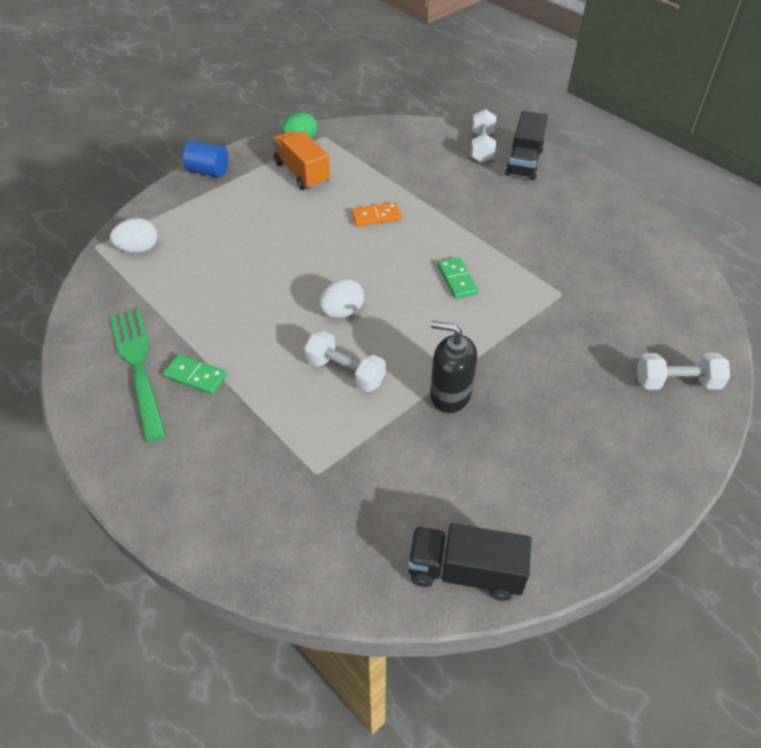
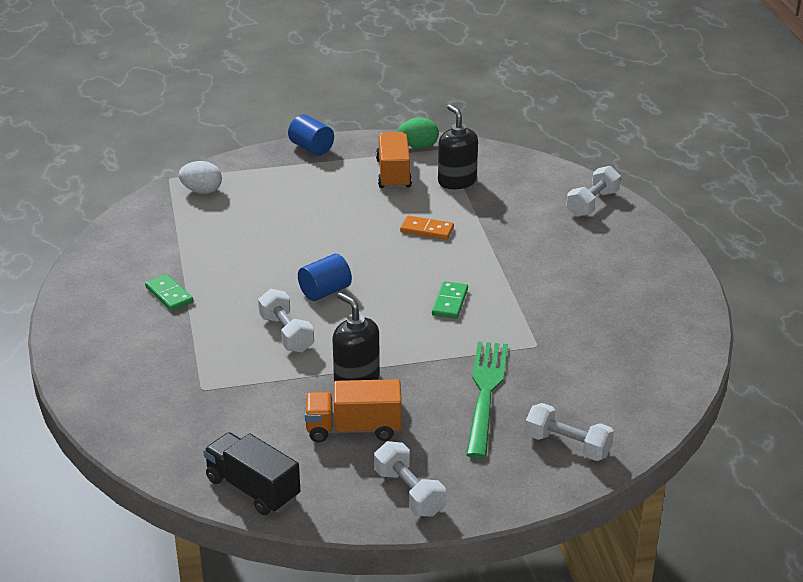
camera: 30 degrees right, 15 degrees down
(138, 367) = (133, 274): green fork -> green fork (485, 393)
(342, 312) = (325, 292): white egg -> blue cylinder
(360, 162) = (457, 181): none -> black soap dispenser
(494, 451) = (353, 429): none -> orange truck
(524, 162) = (621, 229): black truck -> none
(604, 499) = (409, 493): none -> white dumbbell

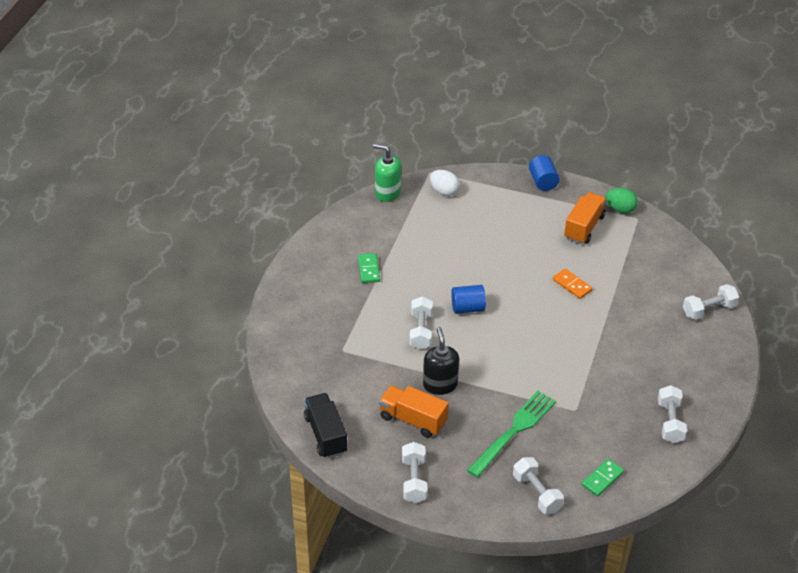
camera: 30 degrees right, 10 degrees up
(132, 213) = (387, 193): none -> green soap dispenser
(449, 302) = (543, 351): green domino -> green domino (602, 479)
(457, 181) = (624, 251): black soap dispenser -> none
(648, 318) = (670, 422): none -> white dumbbell

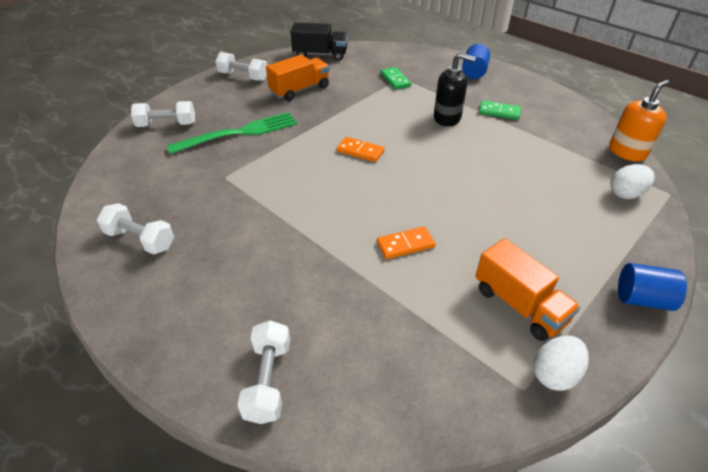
camera: 115 degrees right, 0 degrees up
(387, 193) = (627, 152): green soap dispenser -> orange soap dispenser
(421, 331) = (398, 119): white dumbbell -> none
(440, 384) = (326, 111): black soap dispenser -> black soap dispenser (447, 118)
(468, 308) = (412, 153): blue cylinder -> blue cylinder (474, 72)
(486, 340) = (360, 151): none -> orange domino
(513, 431) = (239, 133): green fork -> green fork turned 90 degrees counterclockwise
(602, 479) = (136, 164): green domino -> green domino (395, 80)
(620, 209) = (554, 374): green egg -> white egg

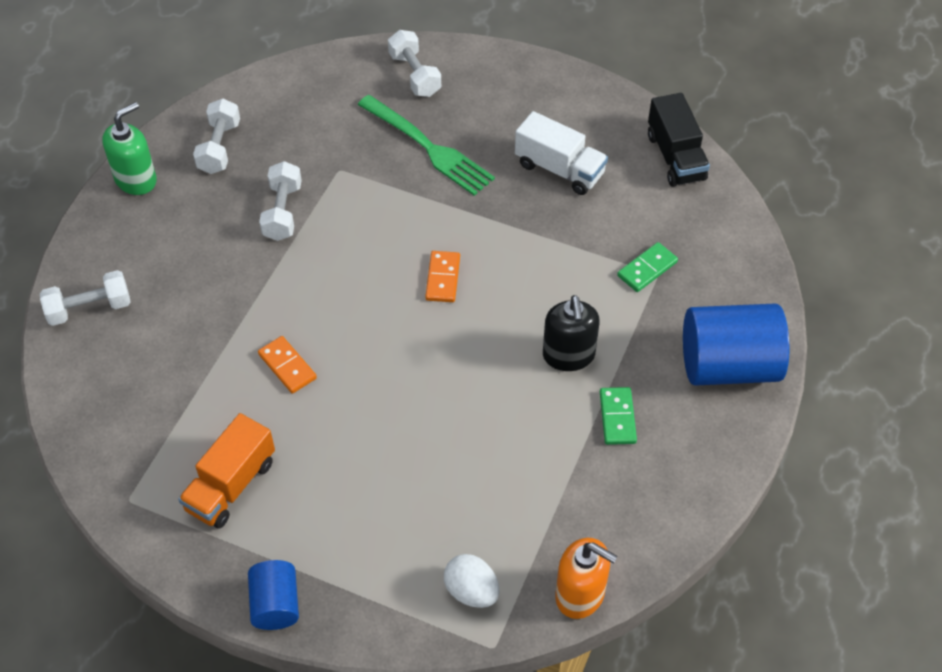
camera: 70 degrees right, 10 degrees up
(126, 307) = (136, 180): none -> green soap dispenser
(243, 77) = (563, 97): white dumbbell -> white dumbbell (283, 212)
(300, 90) = (559, 169): orange truck -> white truck
(474, 72) = (728, 365): blue cylinder -> blue cylinder, size x1.82
(554, 374) = (152, 524): white egg -> none

